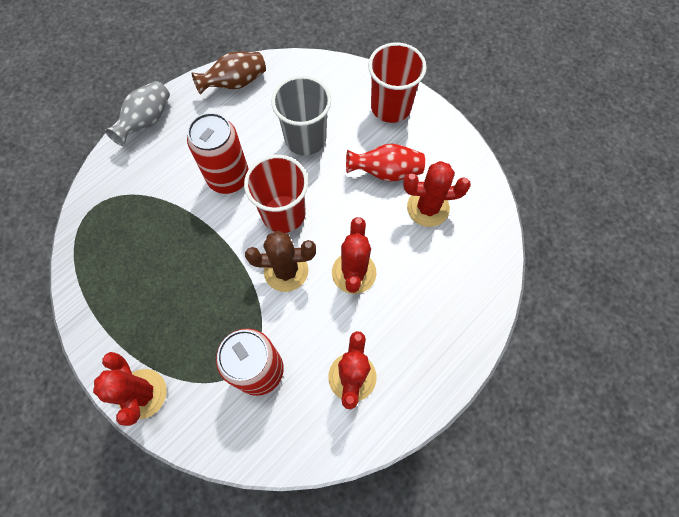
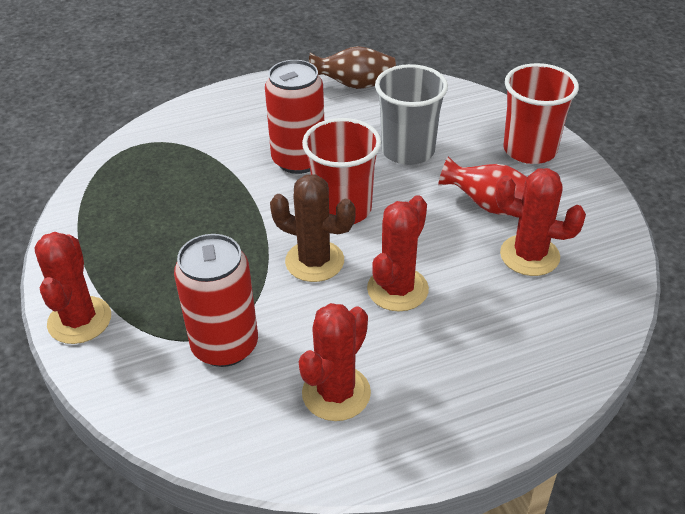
camera: 25 degrees right, 25 degrees down
(146, 121) = (240, 92): grey vase -> none

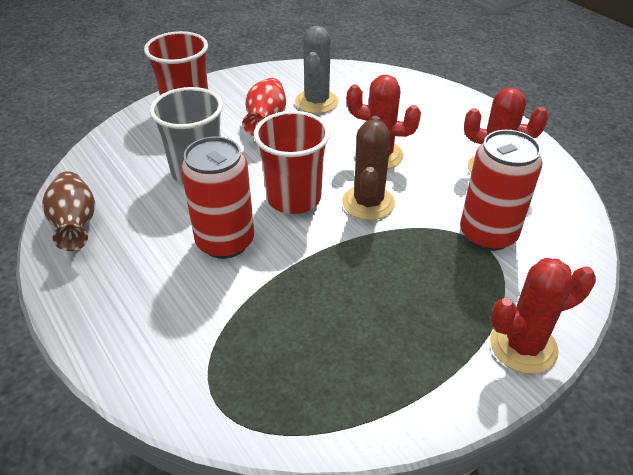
camera: 105 degrees left, 0 degrees up
(529, 255) = (316, 102): red cactus -> grey cactus

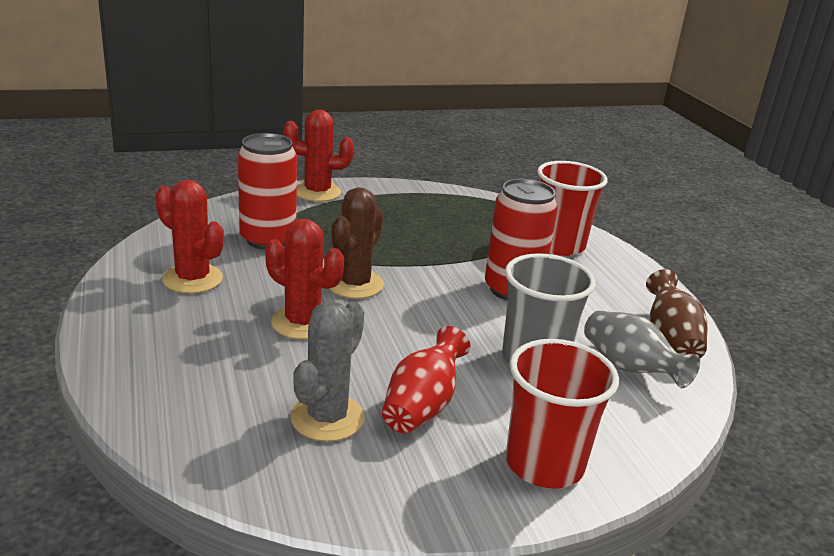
camera: 165 degrees left, 15 degrees down
(121, 184) = (629, 368): none -> grey vase
(294, 198) = (430, 306): red cup -> red cup (559, 245)

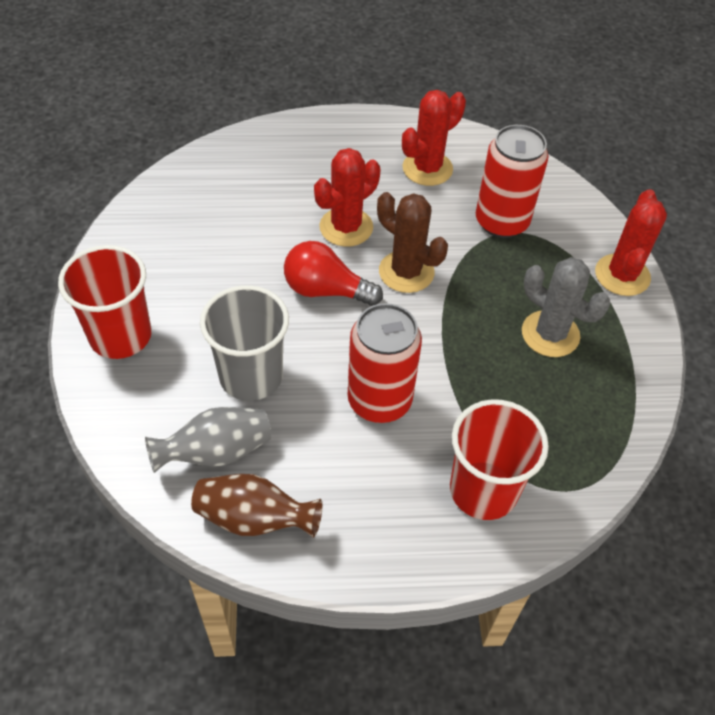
camera: 105 degrees right, 25 degrees up
(327, 418) = (217, 224): grey cactus -> grey cactus (550, 334)
(400, 327) = (326, 290): none -> red light bulb
(422, 405) = (213, 280): red vase -> none

